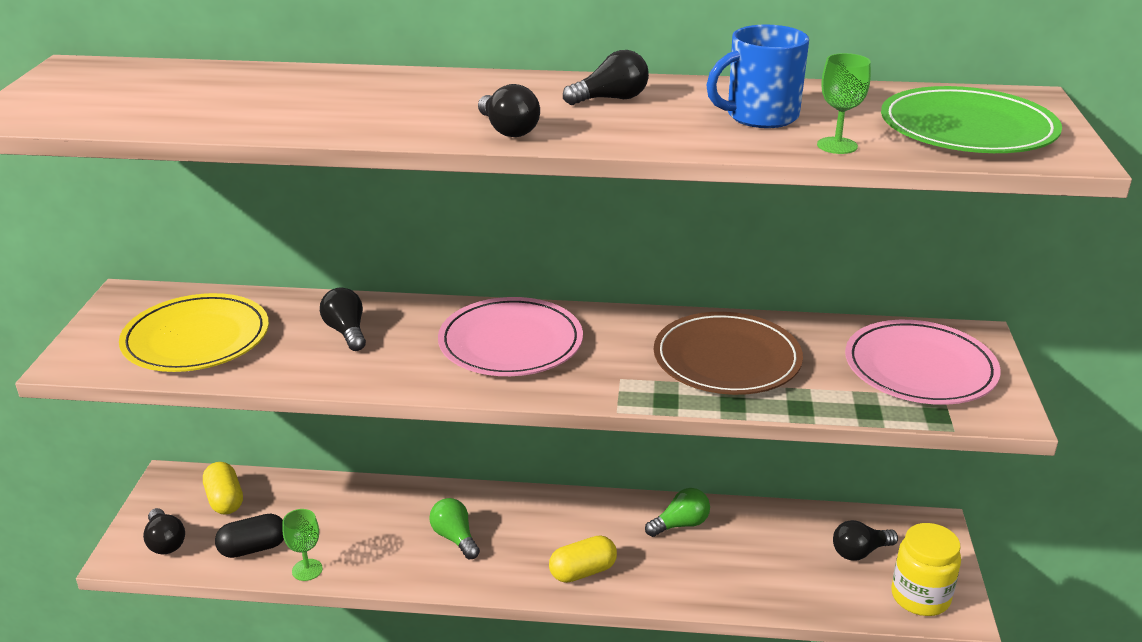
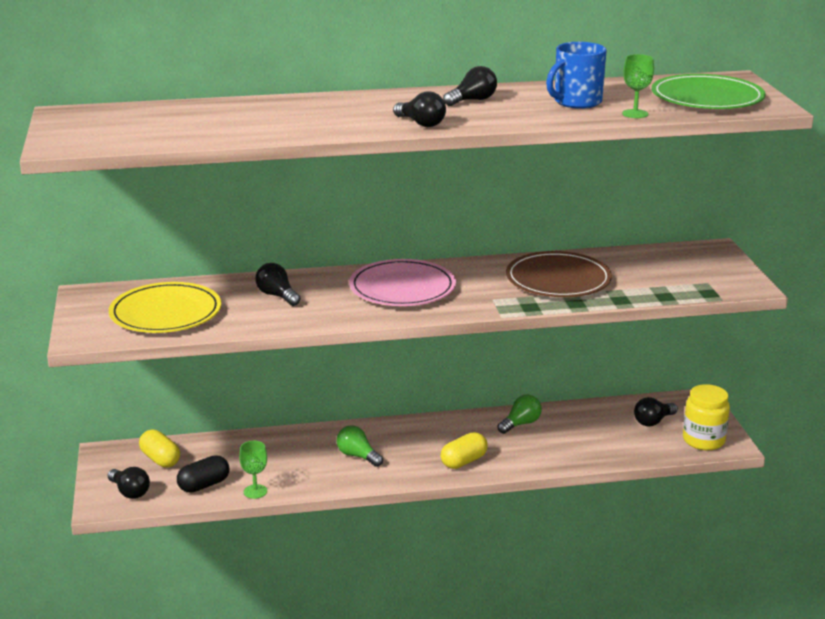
camera: 15 degrees left, 5 degrees down
(920, 368) = (687, 269): pink plate -> none

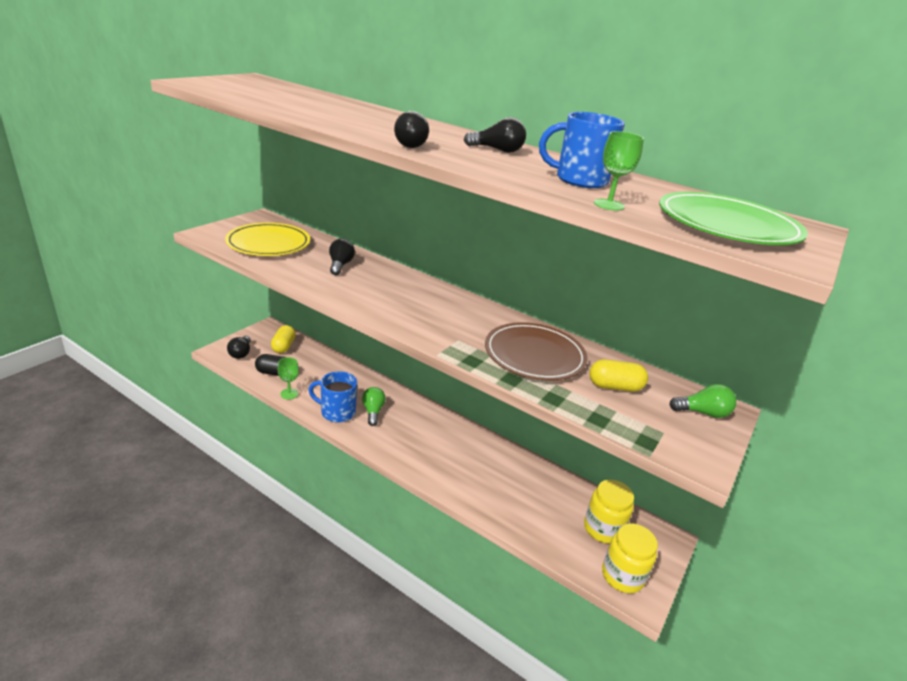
camera: 40 degrees right, 5 degrees up
(328, 476) = (337, 412): none -> blue mug
(402, 288) = (417, 300): pink plate -> none
(463, 461) = (424, 459): yellow capsule -> yellow capsule (614, 386)
(520, 424) = (502, 461): green light bulb -> green light bulb (703, 413)
(653, 421) = (603, 529): black light bulb -> yellow jar

